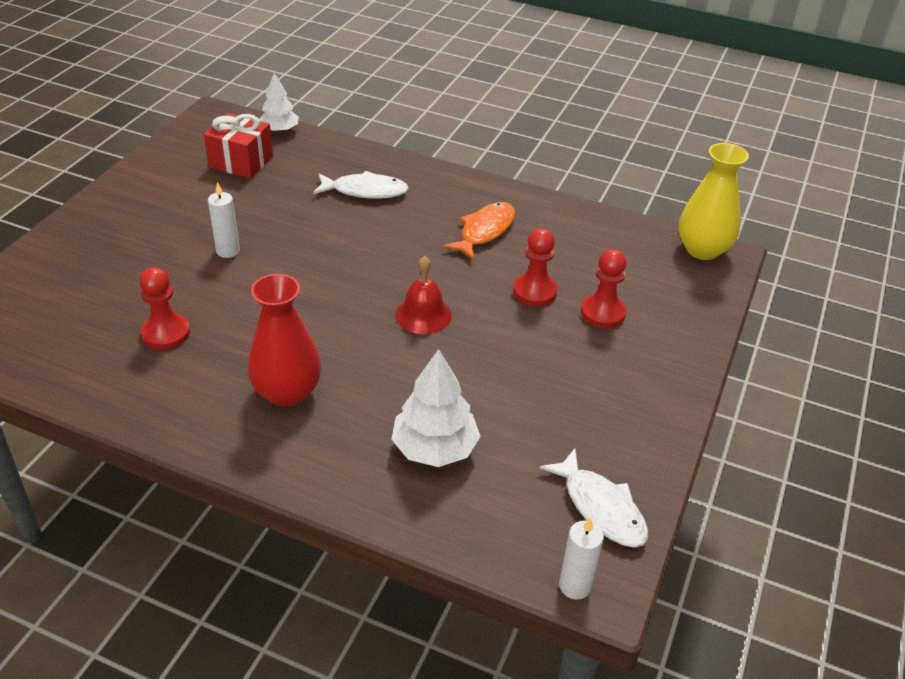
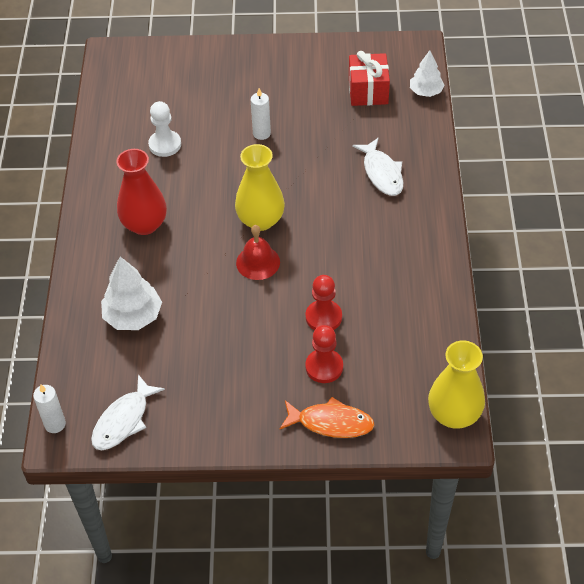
camera: 70 degrees right, 10 degrees up
(166, 333) = (165, 144): red pawn -> white pawn
(361, 293) = (260, 220): none -> yellow vase
(484, 231) = (380, 262): orange fish -> orange fish (331, 423)

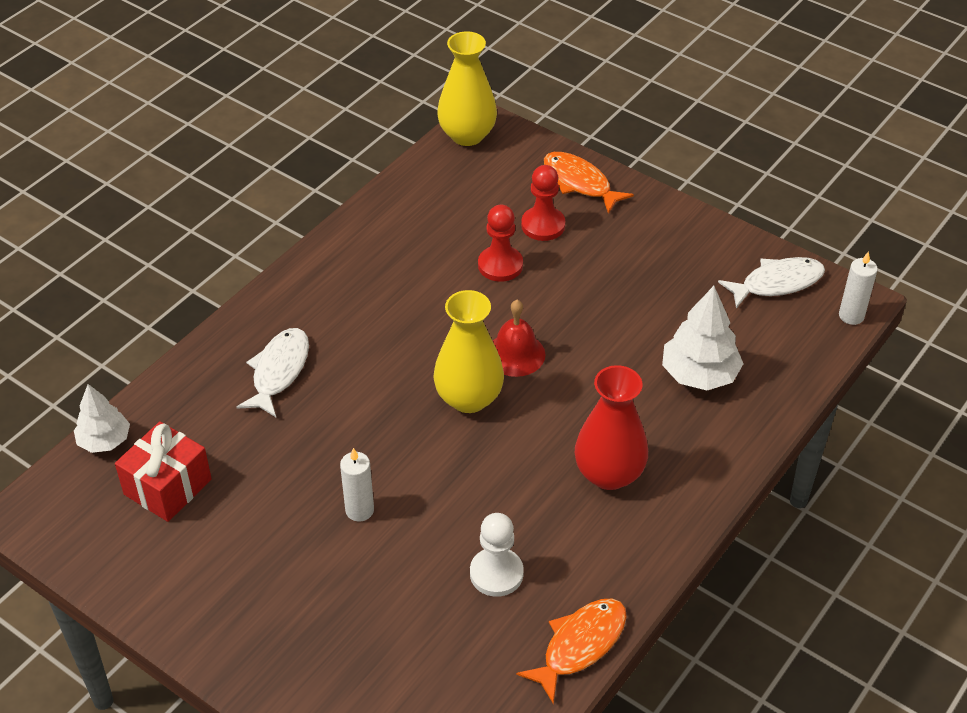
camera: 145 degrees left, 5 degrees down
(97, 138) = (580, 645): none -> orange fish

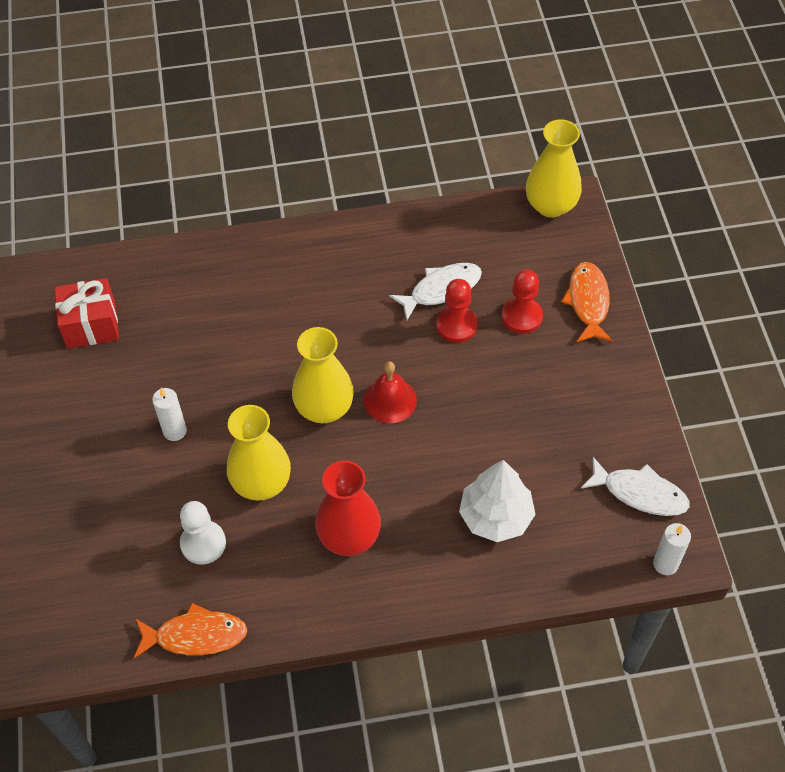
camera: 45 degrees right, 10 degrees up
(104, 441) = (91, 266): white tree -> none
(279, 371) = (233, 296): white fish -> white fish (441, 290)
(487, 491) = (261, 483): none -> yellow vase

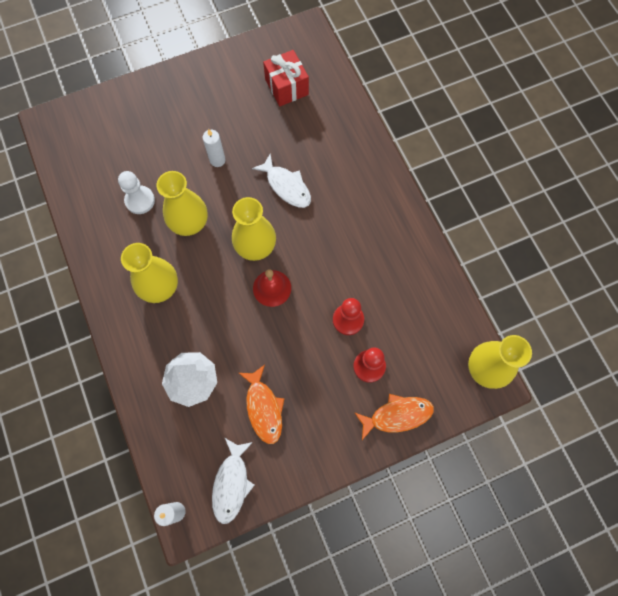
camera: 75 degrees right, 15 degrees up
(195, 635) = (77, 214): orange fish -> orange fish (263, 408)
(349, 537) = (160, 287): red vase -> yellow vase
(441, 290) = (378, 302): white fish -> white fish (286, 186)

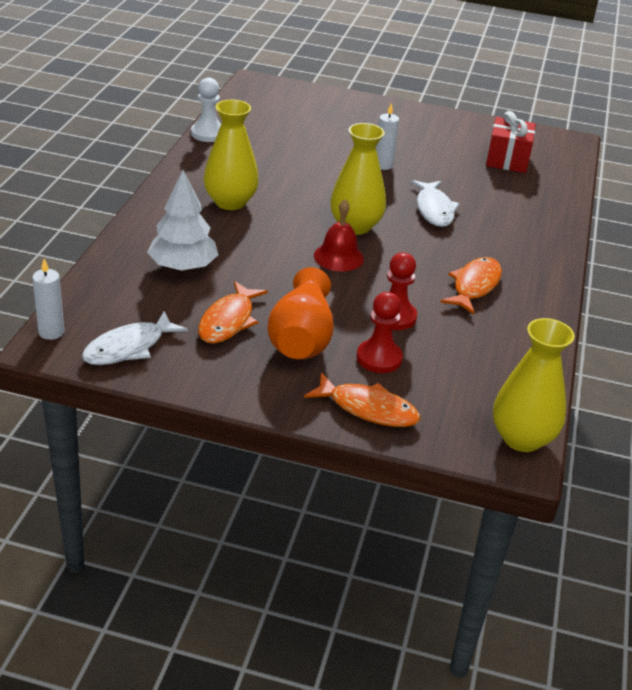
camera: 35 degrees right, 35 degrees down
(140, 200) = (279, 152): white pawn -> white pawn (208, 134)
(189, 222) = (308, 183): yellow vase -> none
(315, 386) = (301, 338): none -> orange vase
(367, 249) = (474, 286): none -> orange fish

